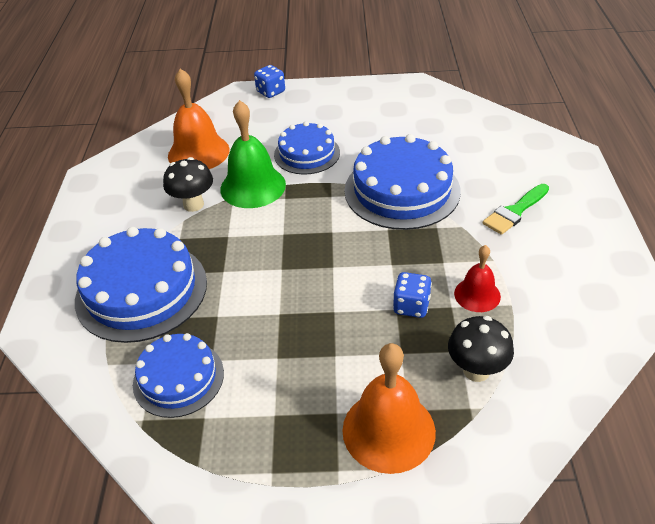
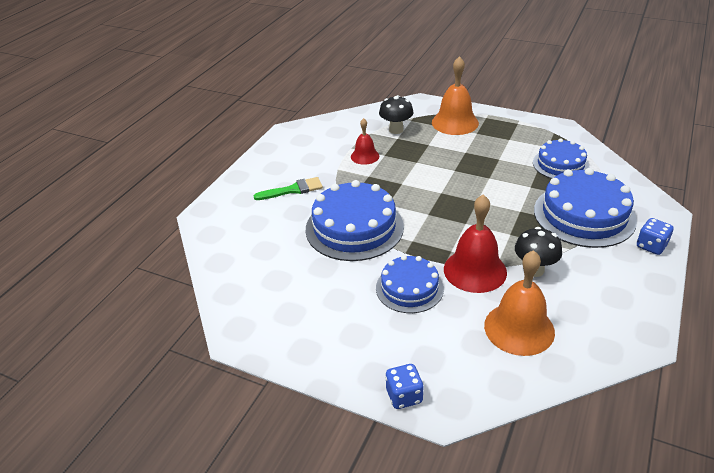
camera: 155 degrees left, 5 degrees down
(253, 186) = (475, 270): green bell -> red bell
(411, 306) = (407, 161): blue dice -> blue dice (651, 246)

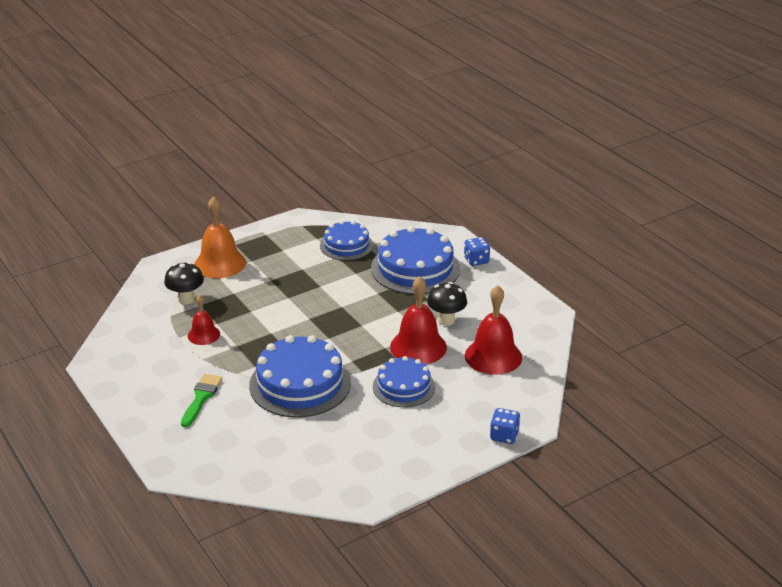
camera: 60 degrees left, 5 degrees down
(519, 328) = (493, 356): orange bell -> red bell

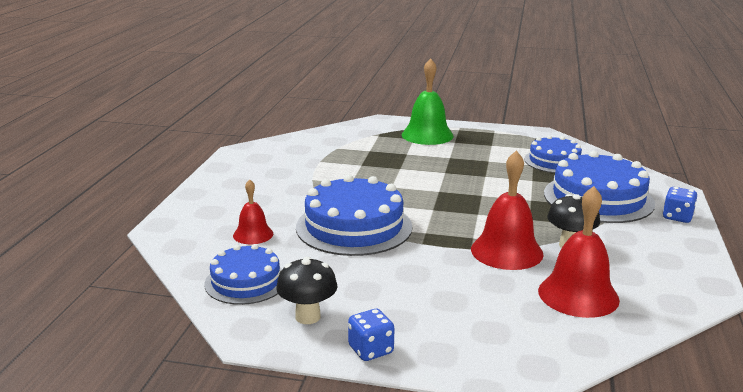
camera: 45 degrees right, 10 degrees down
(186, 299) = (365, 144): black mushroom -> black mushroom (308, 317)
(201, 397) = (266, 200): green brush -> none
(203, 335) = (339, 167): red bell -> red bell (253, 234)
(220, 263) = (427, 135): orange bell -> green bell
(404, 386) = (441, 272): blue cake -> blue cake (246, 282)
(504, 436) = (479, 367): blue dice -> blue dice (371, 350)

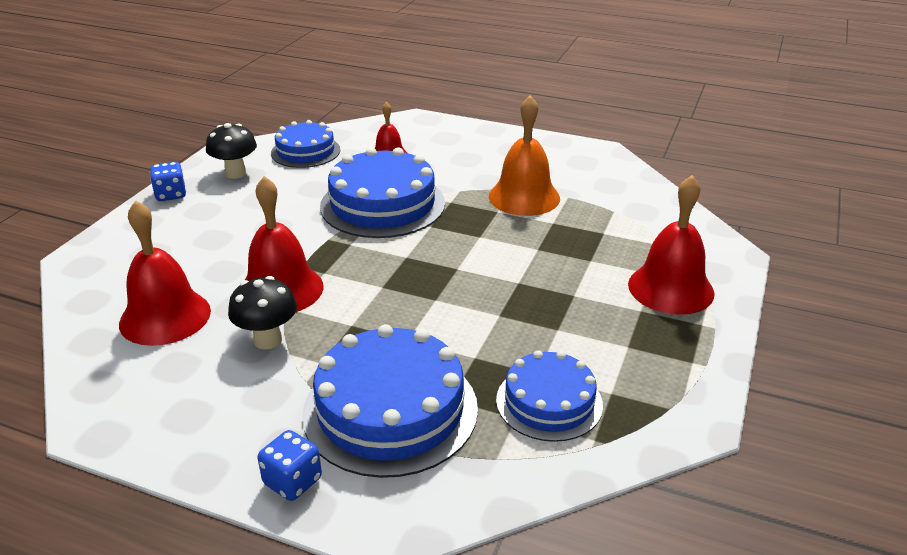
camera: 100 degrees right, 10 degrees up
(324, 175) = (524, 197): none -> orange bell
(427, 135) = (670, 288): green bell -> red bell

